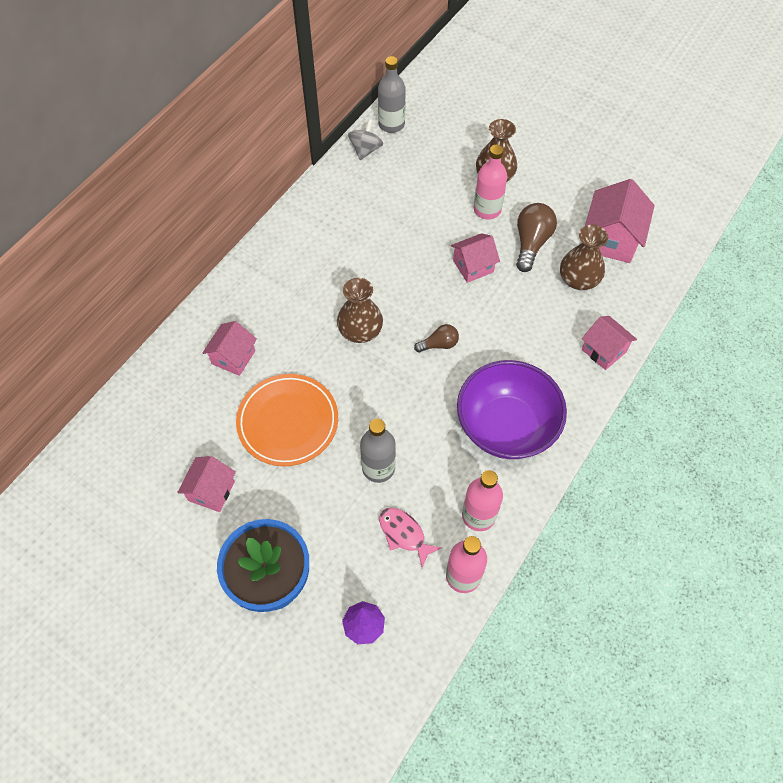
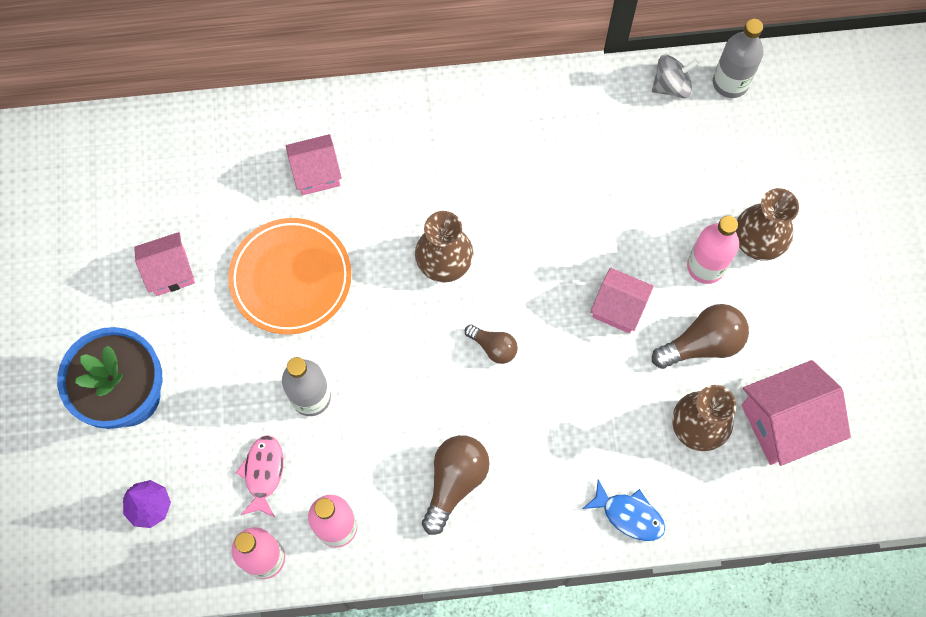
camera: 50 degrees right, 10 degrees up
(506, 426) = (455, 482): purple bowl -> brown light bulb
(604, 350) = (629, 515): pink house -> blue fish

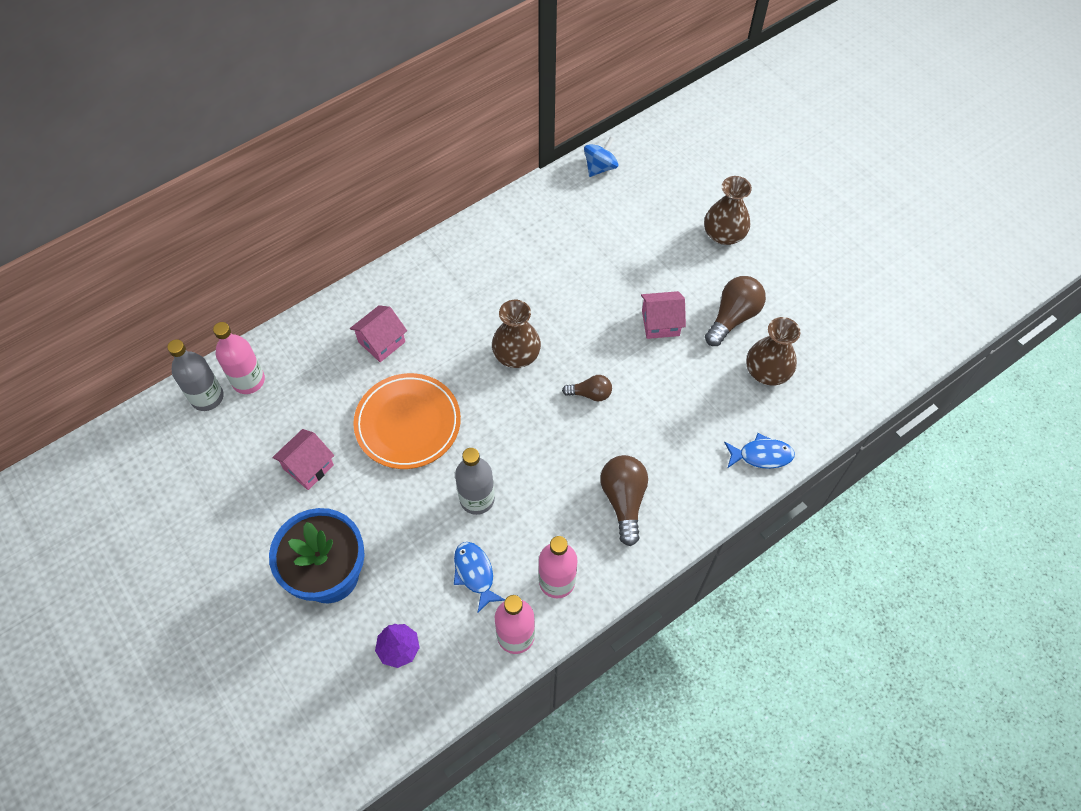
camera: 30 degrees left, 10 degrees down
(263, 473) = (475, 573): pink fish -> blue fish
(671, 86) = (600, 167): grey spinning top -> blue spinning top
(705, 266) = (701, 267): pink bottle -> pink bottle (248, 381)
(730, 83) = (638, 148): grey bottle -> grey bottle (207, 397)
(784, 423) = (822, 339): pink house -> none

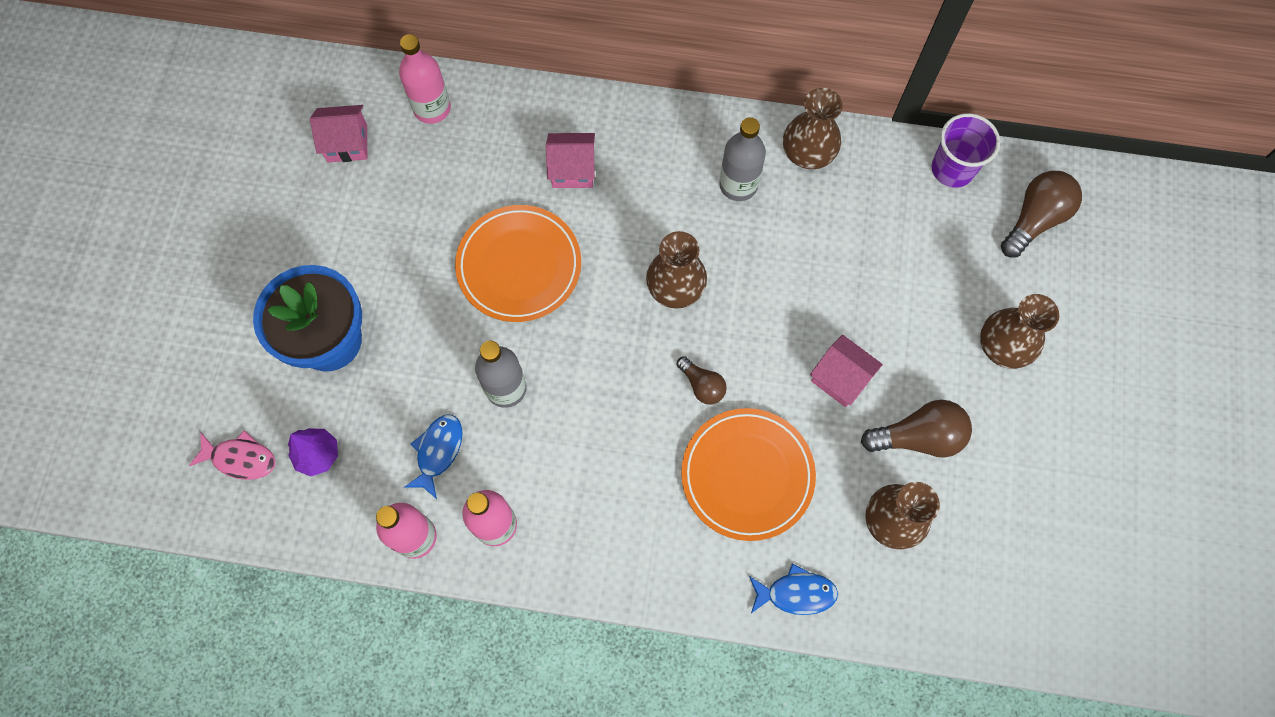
camera: 45 degrees right, 10 degrees up
(207, 397) = (387, 94): grey bottle -> grey bottle (738, 185)
(308, 467) = (403, 230): pink house -> pink house (347, 143)
(347, 701) = (240, 458): none -> pink fish
(512, 221) = (808, 152): none -> brown vase
(600, 167) = (952, 169): blue spinning top -> purple cup
(623, 500) = (626, 511): brown light bulb -> brown light bulb (1034, 219)
(668, 418) = (747, 475): none -> orange plate
(761, 455) = (796, 593): blue fish -> blue fish turned 45 degrees counterclockwise

